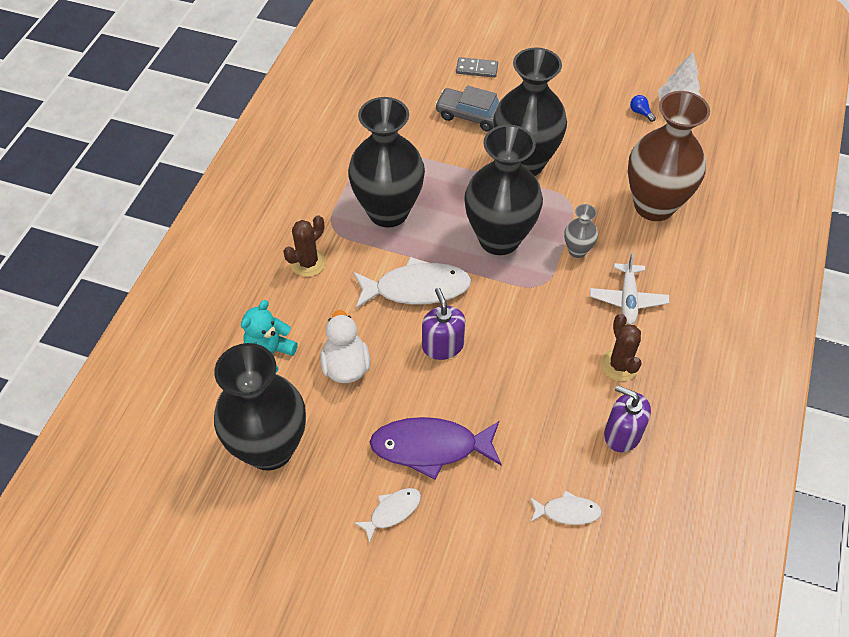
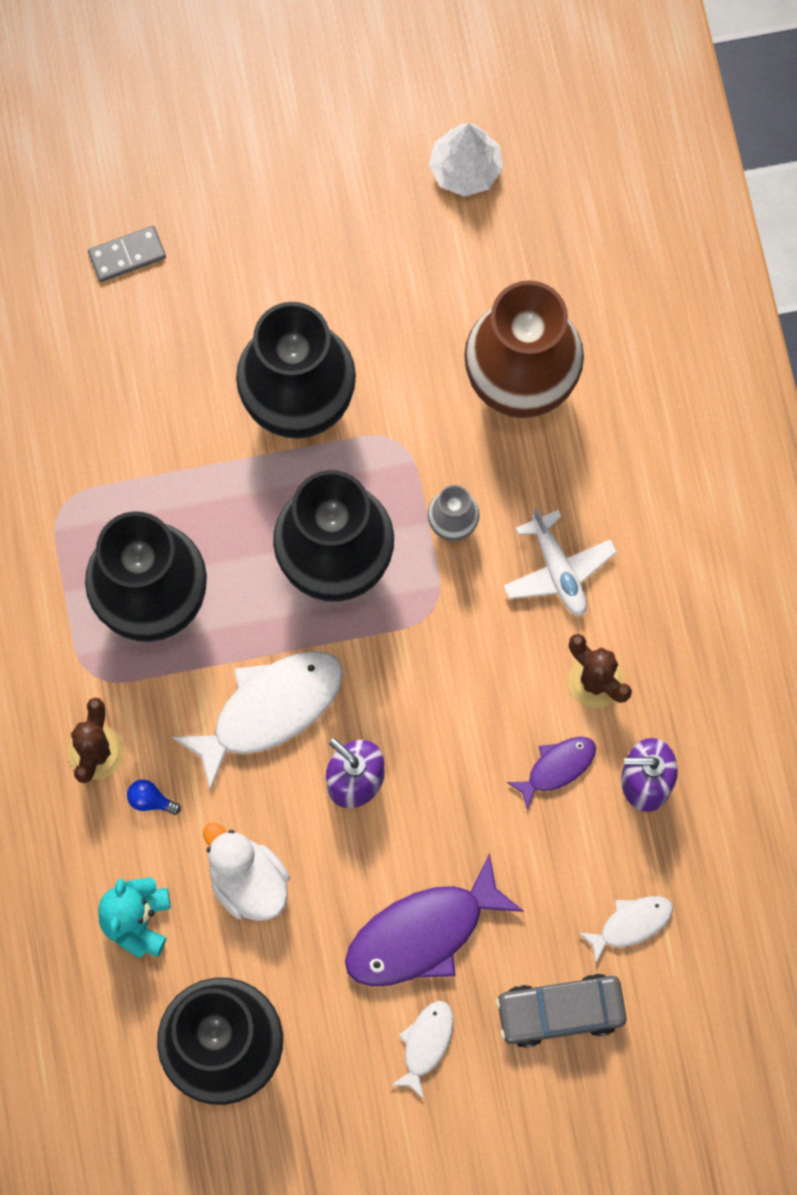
camera: 30 degrees left, 20 degrees up
(471, 115) = (171, 356): grey car -> grey car (560, 1011)
(569, 399) = (557, 767): none -> purple fish
(640, 112) = (419, 213): blue light bulb -> blue light bulb (150, 800)

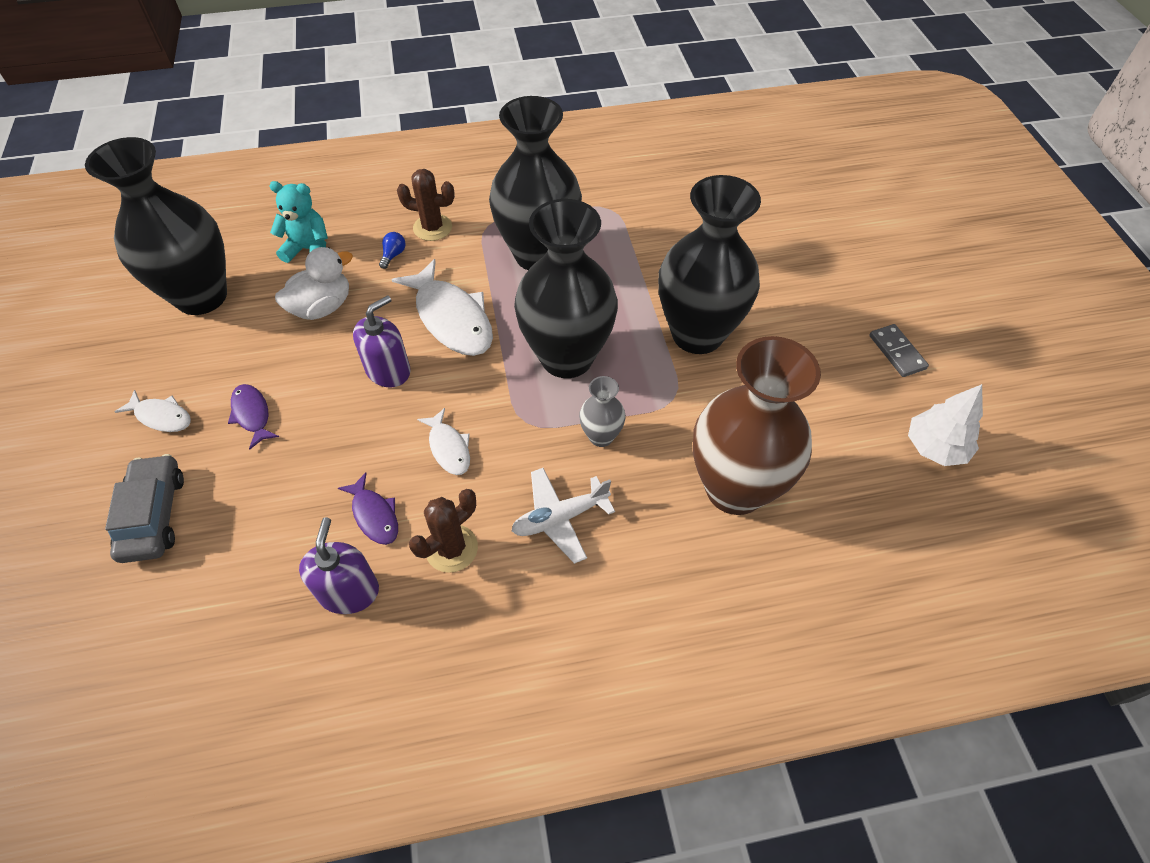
camera: 90 degrees right, 20 degrees down
(127, 255) = (802, 237): grey domino -> grey domino (897, 352)
(423, 933) = (252, 414): purple fish -> purple fish, size x0.53
(631, 924) = (215, 576): white fish -> white fish (449, 448)

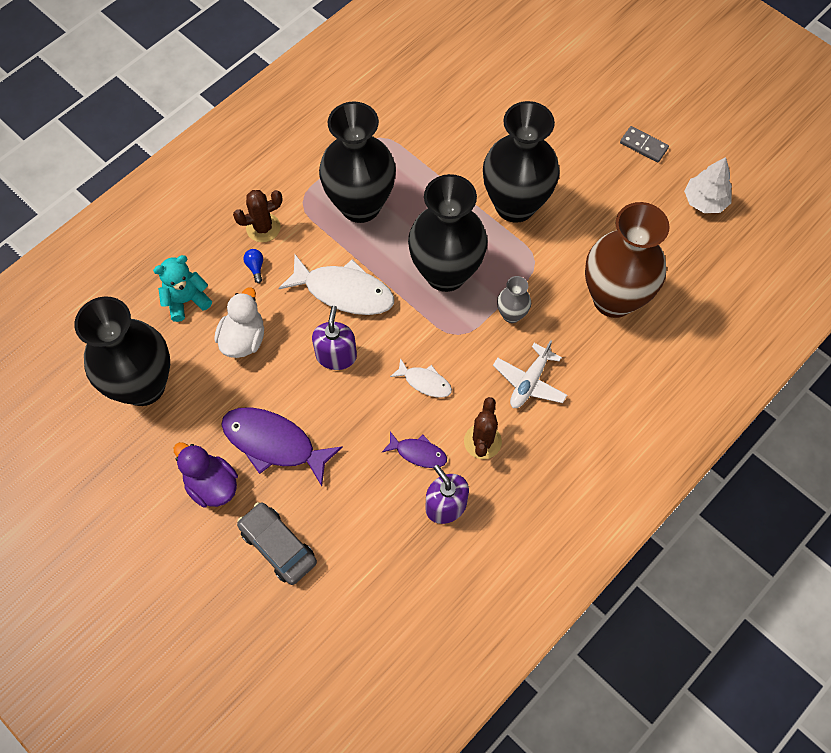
camera: 35 degrees left, 10 degrees up
(161, 416) = (212, 485): white fish -> purple duck
(252, 414) = (274, 443): purple fish -> purple fish, size x1.90

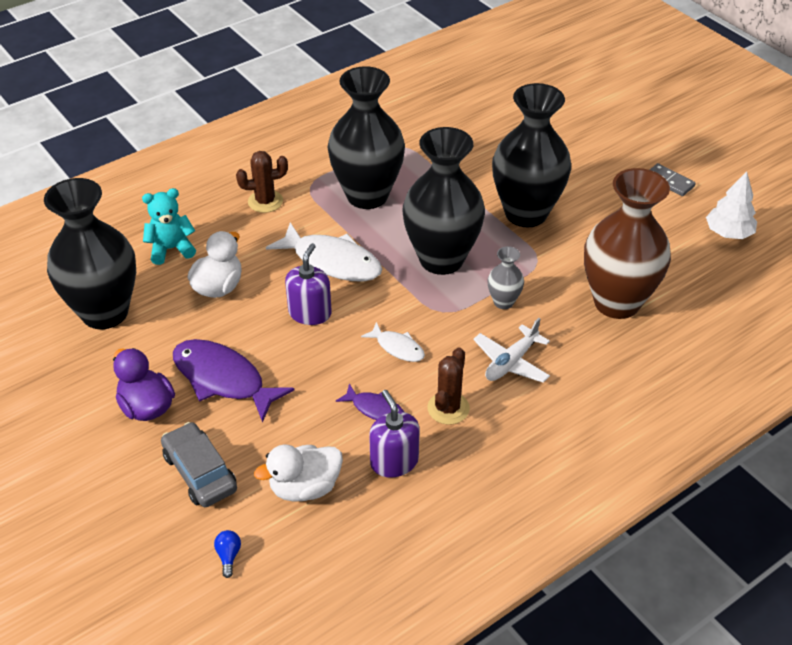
camera: 10 degrees right, 20 degrees down
(255, 267) = (248, 231): blue light bulb -> blue light bulb (228, 556)
(374, 546) = (305, 487): none -> white duck

